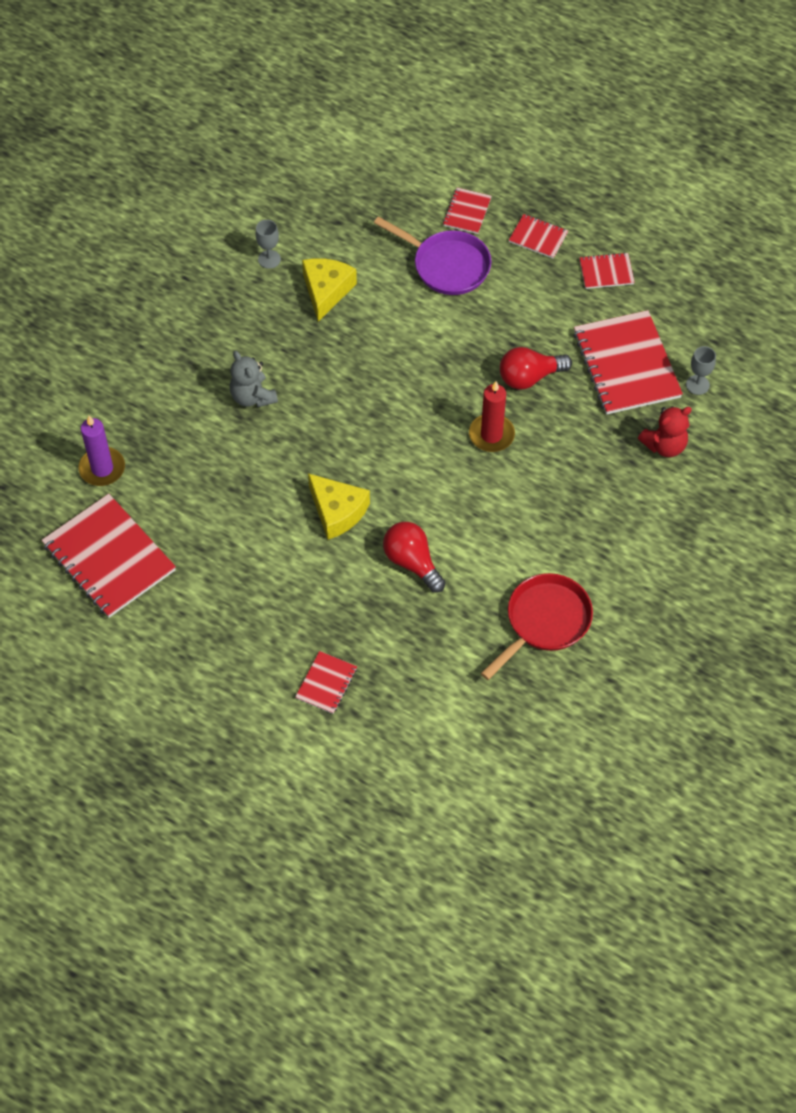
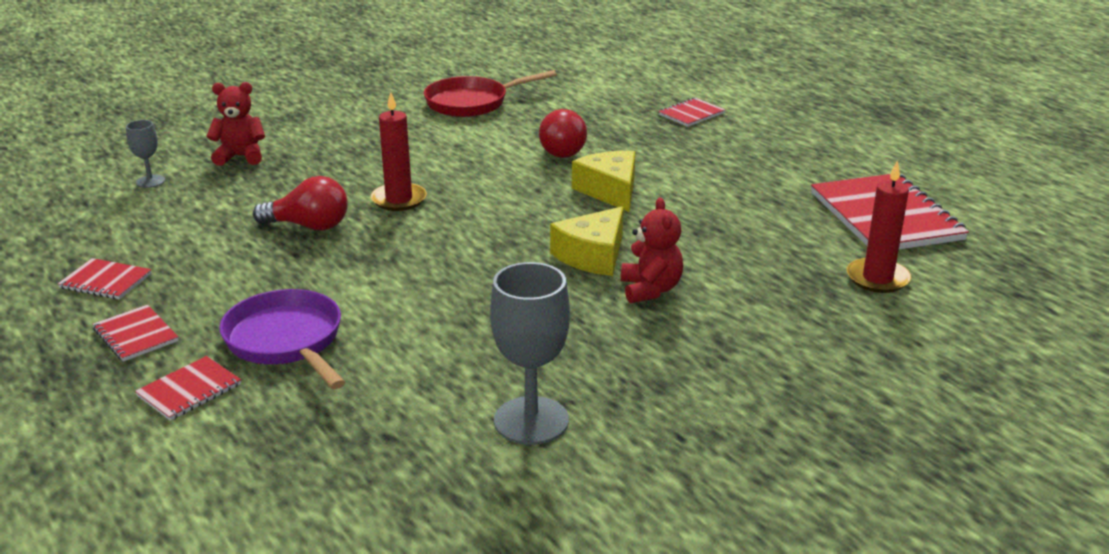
camera: 155 degrees left, 30 degrees down
(102, 468) = (877, 278): purple candle -> red candle
(252, 396) = (650, 290): grey teddy bear -> red teddy bear
(269, 259) = (531, 421): grey goblet -> grey goblet, size x1.91
(326, 291) = (475, 361): yellow cheese -> yellow cheese (592, 255)
(626, 364) = (197, 210): red notebook -> none

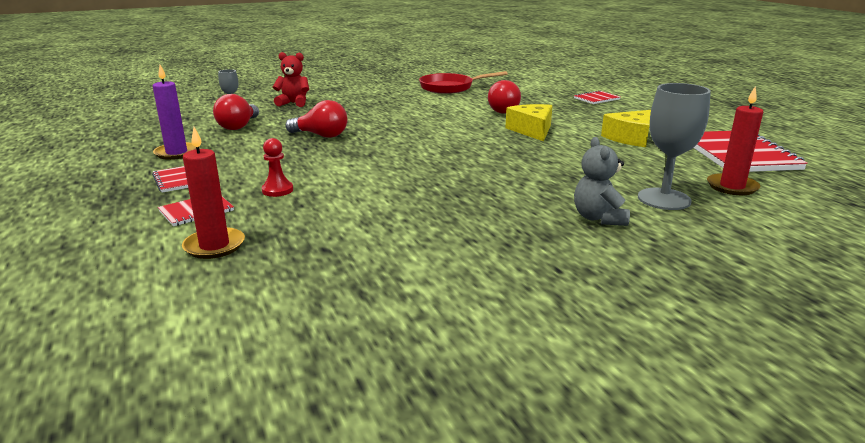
camera: 10 degrees right, 5 degrees down
(106, 281) = (176, 153): red notebook -> purple candle
(175, 216) = (239, 126): none -> red light bulb
(287, 341) = (277, 190): purple pan -> red pawn
(399, 199) = (385, 127): red candle -> red candle (214, 246)
(531, 421) = (439, 249): grey goblet -> grey goblet (664, 199)
(592, 255) = (511, 161): yellow cheese -> yellow cheese (630, 138)
(650, 290) = (550, 181): red teddy bear -> none
(718, 349) = (598, 218): none -> grey teddy bear

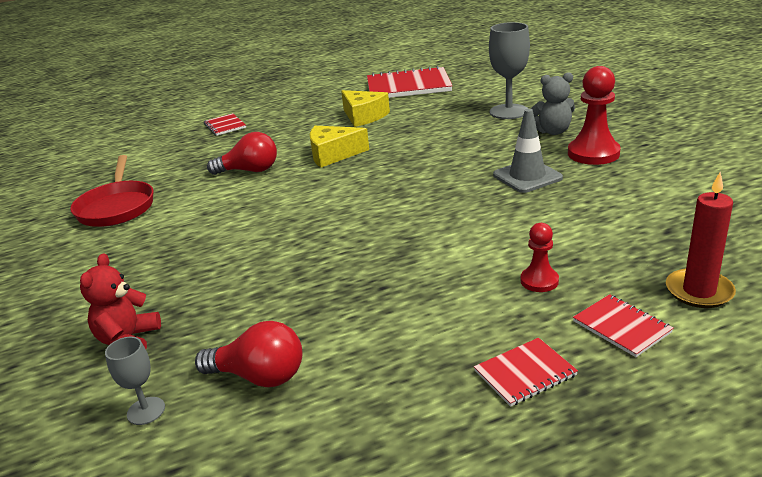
camera: 85 degrees left, 5 degrees up
(176, 153) = (403, 414): purple candle -> none
(321, 135) = (328, 282): red light bulb -> none
(469, 197) = (527, 176): none -> grey traffic cone
(527, 234) = (593, 153): none -> red pawn
(732, 187) = (479, 92): red candle -> none

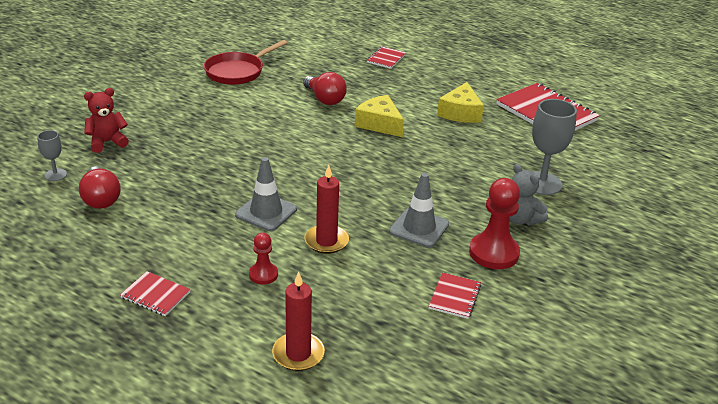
camera: 50 degrees right, 5 degrees up
(421, 252) = (266, 212): none -> grey traffic cone
(508, 228) = (326, 241): none -> red candle
(621, 327) = (229, 325): red notebook -> red notebook (454, 297)

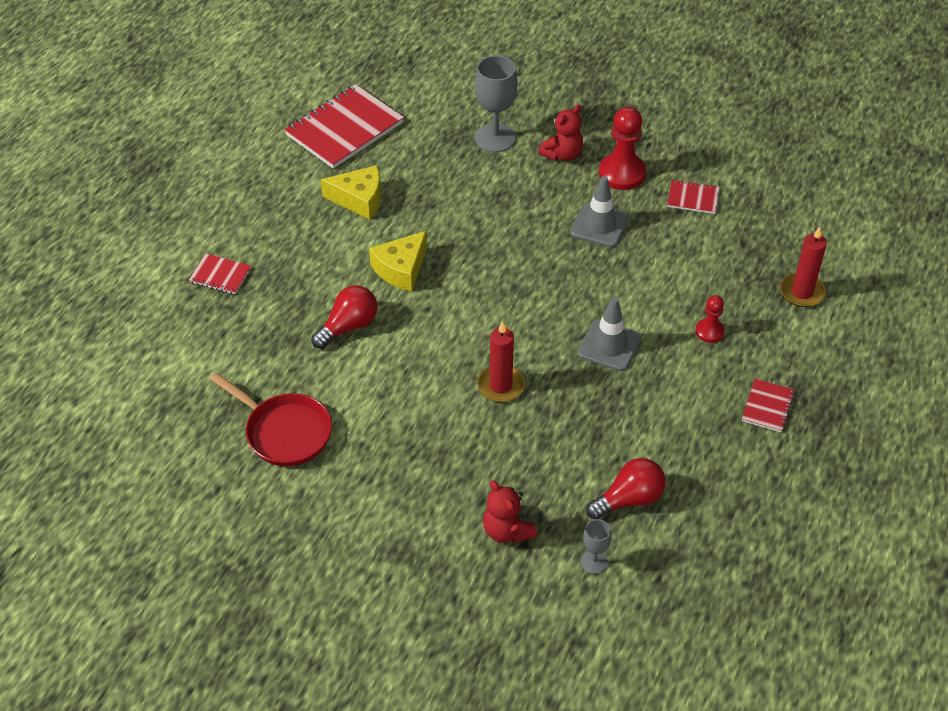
camera: 95 degrees left, 15 degrees up
(326, 241) = (643, 291): red candle -> red candle (500, 385)
(521, 219) = (562, 154): grey teddy bear -> red teddy bear

